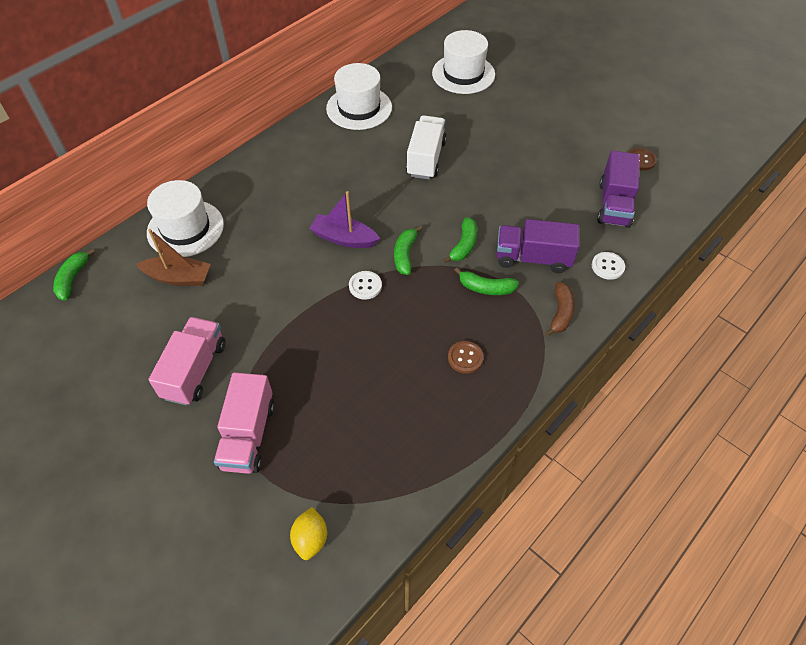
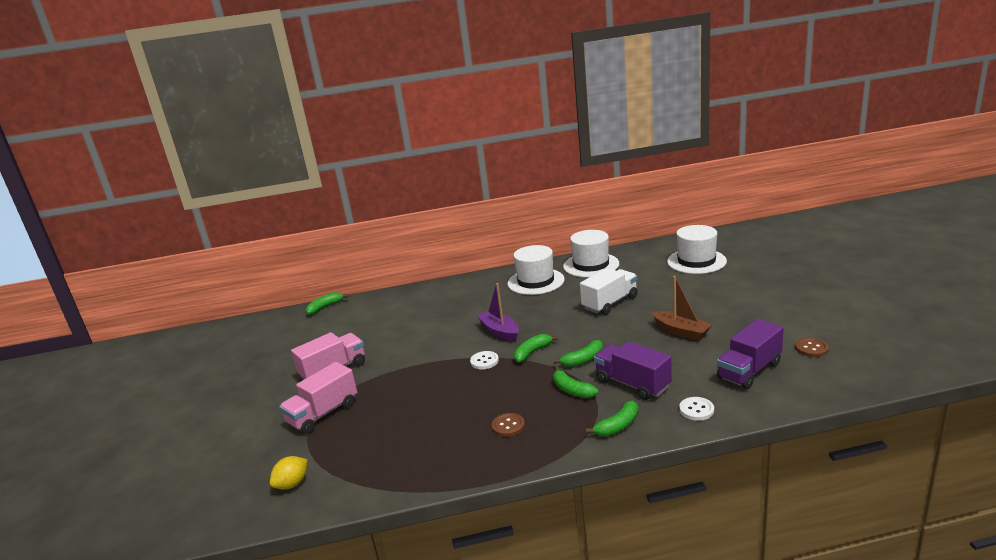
camera: 40 degrees right, 30 degrees down
(178, 277) = (378, 323): brown boat -> brown boat (681, 331)
(185, 228) = (409, 300): white hat -> white hat (536, 281)
(560, 313) = (618, 426): brown banana -> green banana

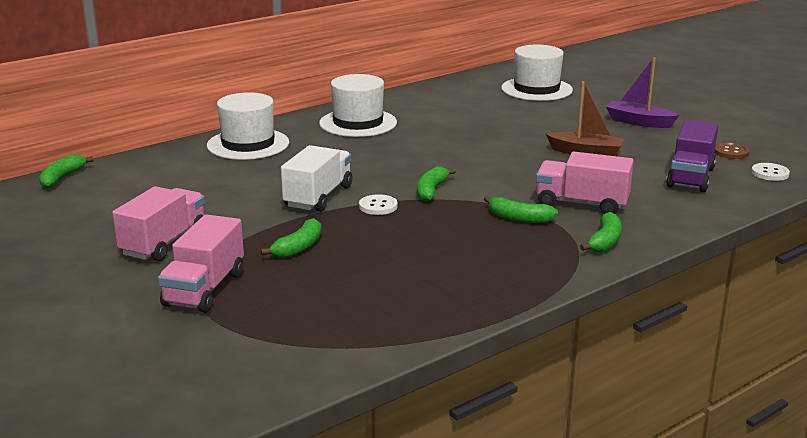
camera: 30 degrees left, 0 degrees up
(292, 484) = (246, 365): yellow lemon -> none
(500, 331) = (366, 176): purple boat -> purple boat (639, 122)
(508, 426) = (478, 261): brown button -> none
(583, 360) = (501, 190): green banana -> green banana (298, 247)
(591, 265) = (413, 101): white hat -> white hat (248, 144)
(610, 303) = (477, 135): white truck -> white truck (318, 197)
(632, 384) = (581, 204): purple truck -> pink truck
(696, 410) = (672, 216): white button -> white button (770, 173)

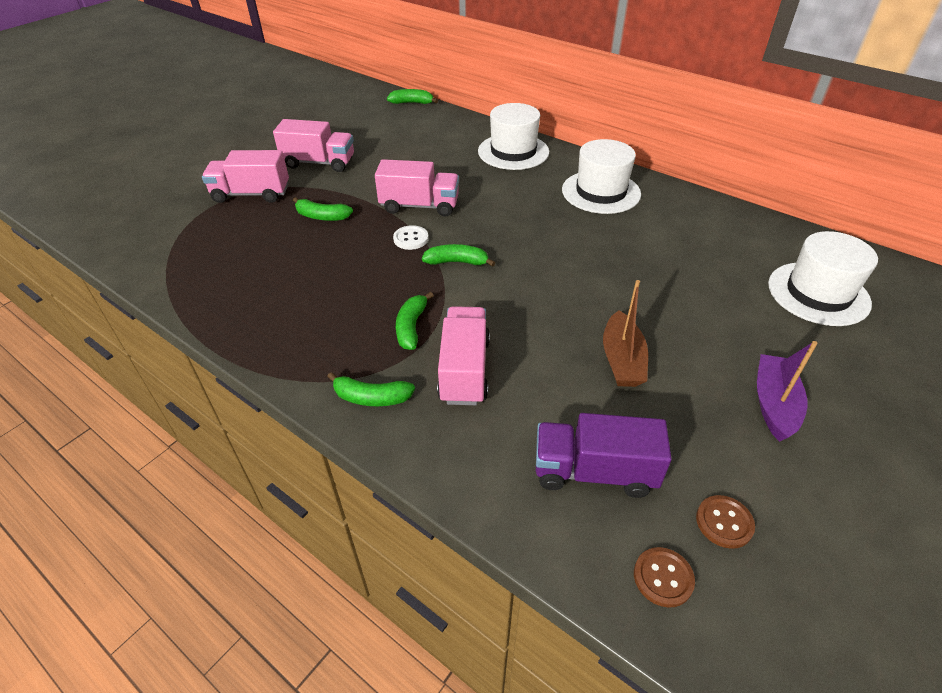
camera: 75 degrees right, 20 degrees up
(318, 197) = (419, 206): white truck -> pink truck
(770, 173) = (663, 578): white button -> brown button

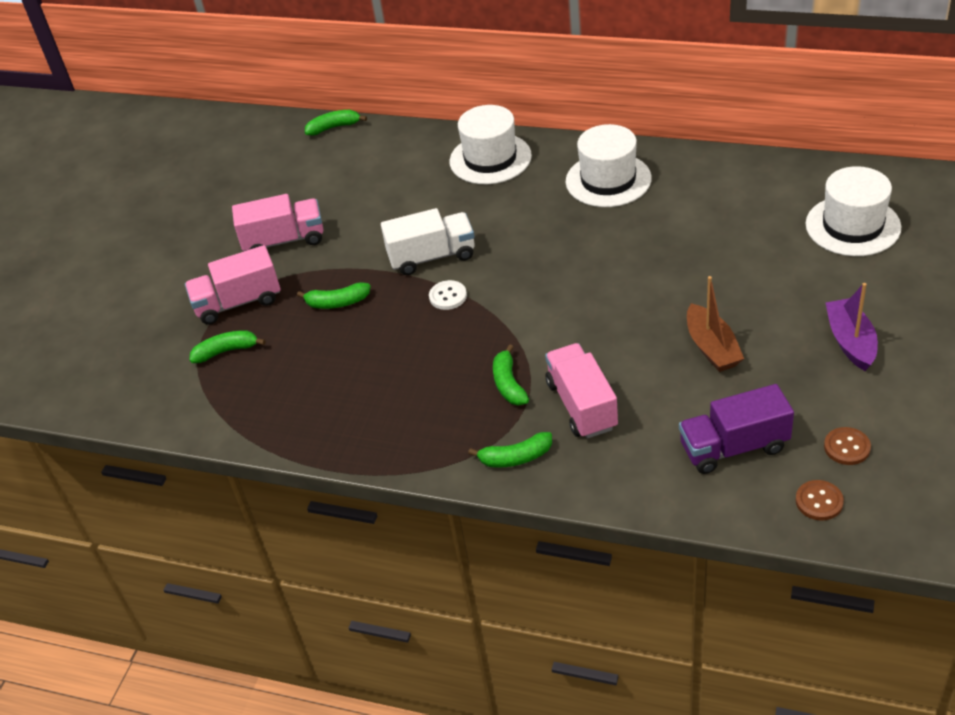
camera: 15 degrees left, 0 degrees up
(419, 206) = (432, 257): pink truck -> white truck
(457, 262) = (510, 305): green banana -> green banana (226, 351)

